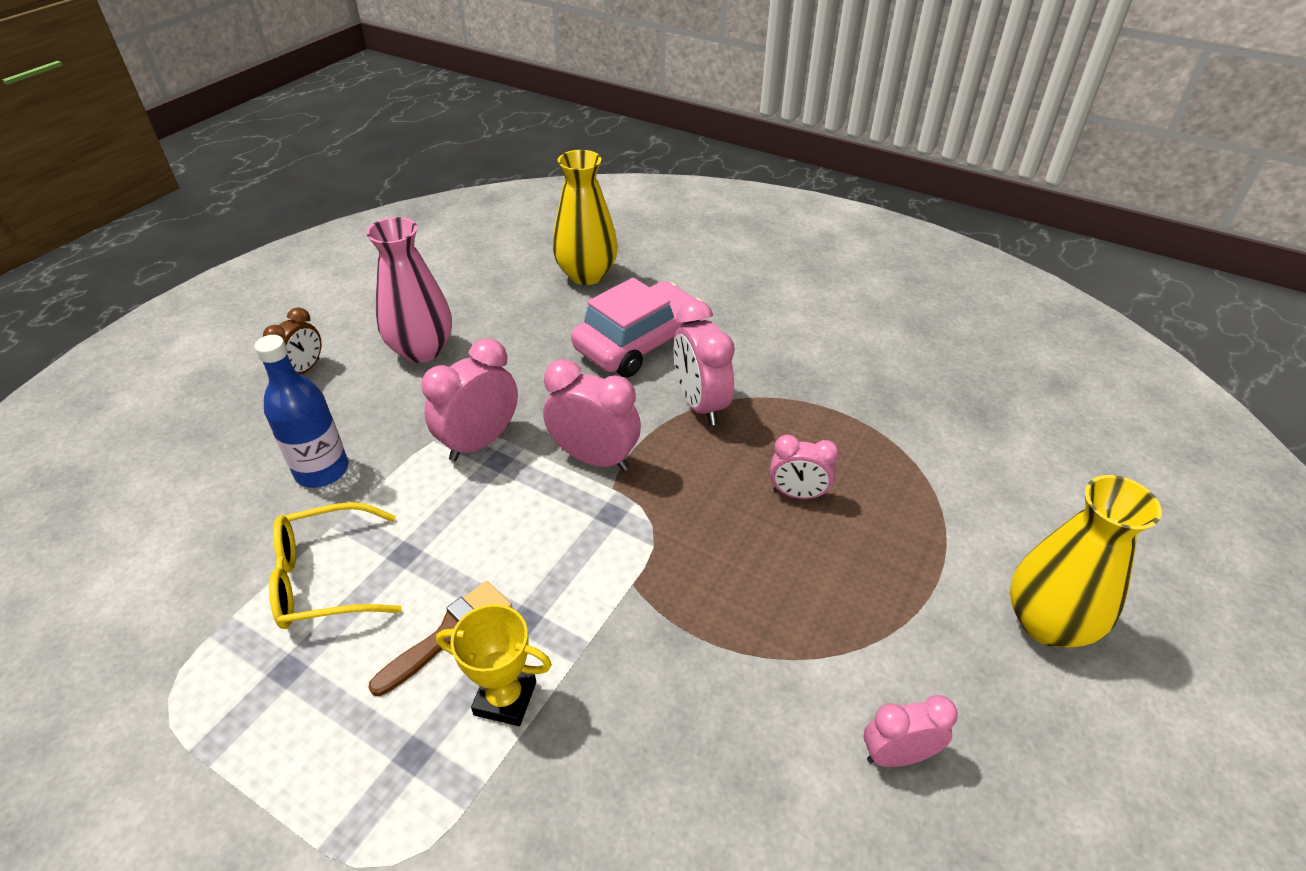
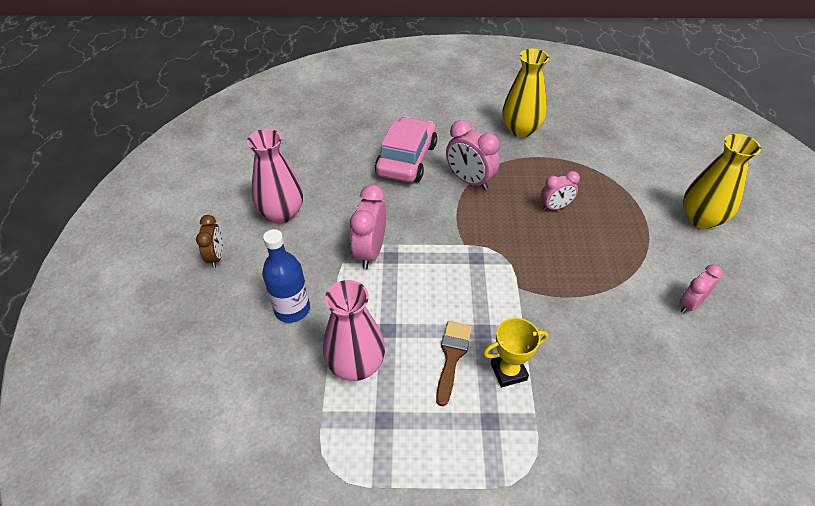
camera: 30 degrees left, 5 degrees up
(325, 579) = (356, 364): yellow glasses -> pink vase
(587, 275) = (339, 130): yellow vase -> yellow vase (521, 130)
(594, 458) = (441, 233): pink clock -> none

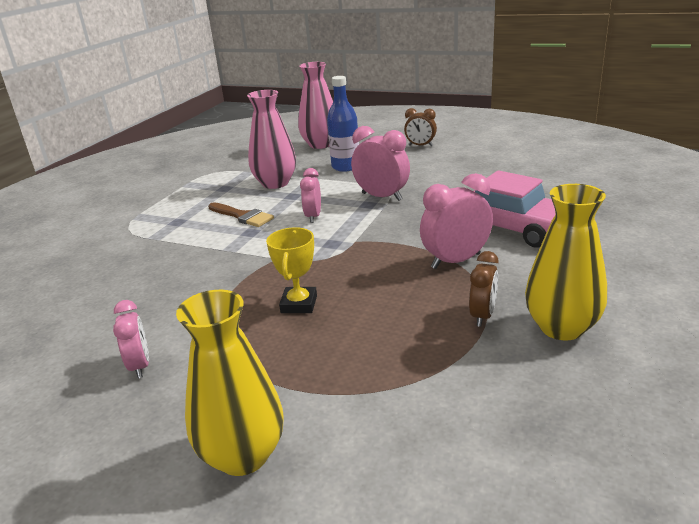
camera: 115 degrees right, 20 degrees down
(282, 213) = (457, 166): pink vase -> pink vase (320, 144)
(508, 371) = (203, 236): yellow trophy -> yellow trophy (299, 304)
(528, 158) = (482, 316): none -> brown clock
(555, 207) = (370, 312): pink clock -> pink clock (313, 217)

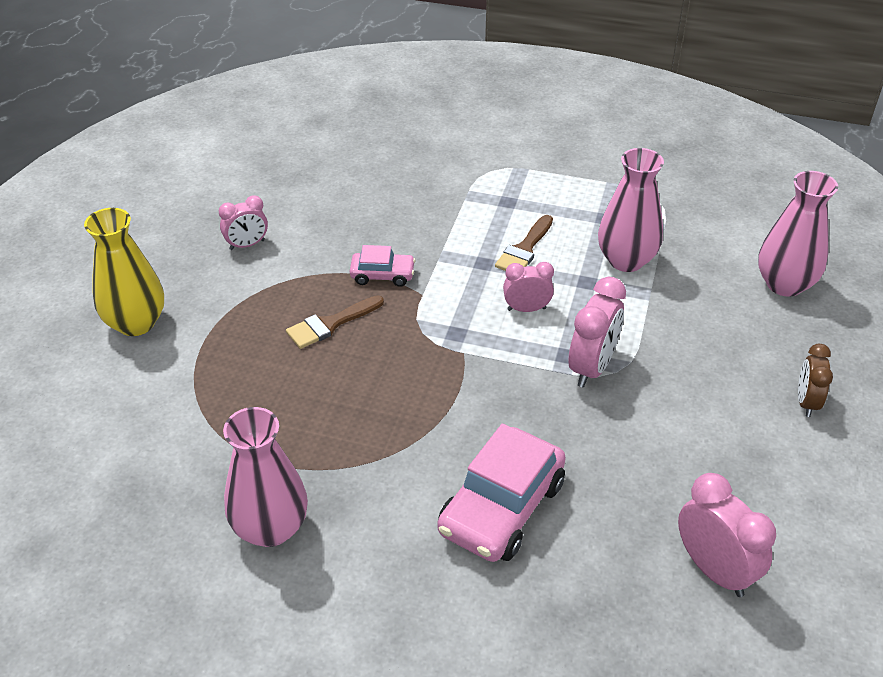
camera: 80 degrees right, 15 degrees up
(241, 278) = (382, 275): none -> pink car
(299, 304) = (330, 324): yellow trophy -> brown brush
(346, 167) = (696, 321): blue bottle -> none
(456, 261) = (413, 444): pink clock -> pink clock (714, 570)
(482, 316) = (298, 464): brown clock -> none
(561, 327) = (271, 528): yellow vase -> pink vase

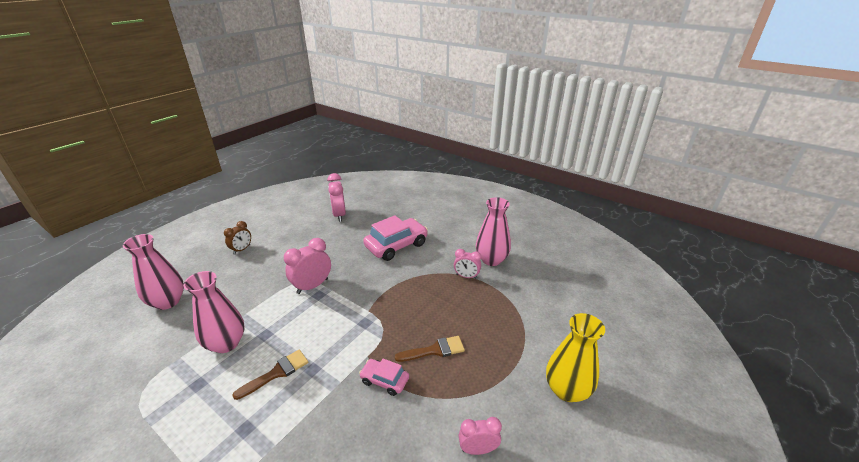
camera: 160 degrees left, 10 degrees down
(526, 309) = (315, 327): pink clock -> pink clock (466, 276)

